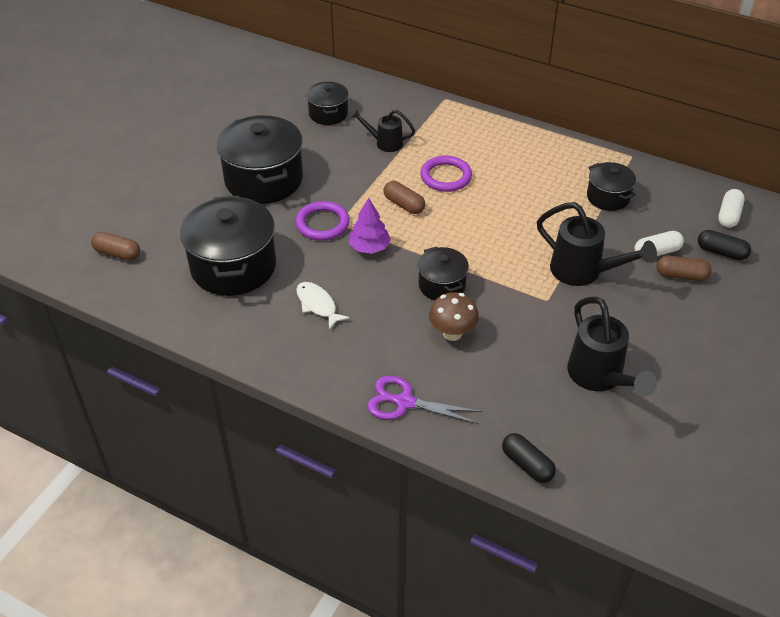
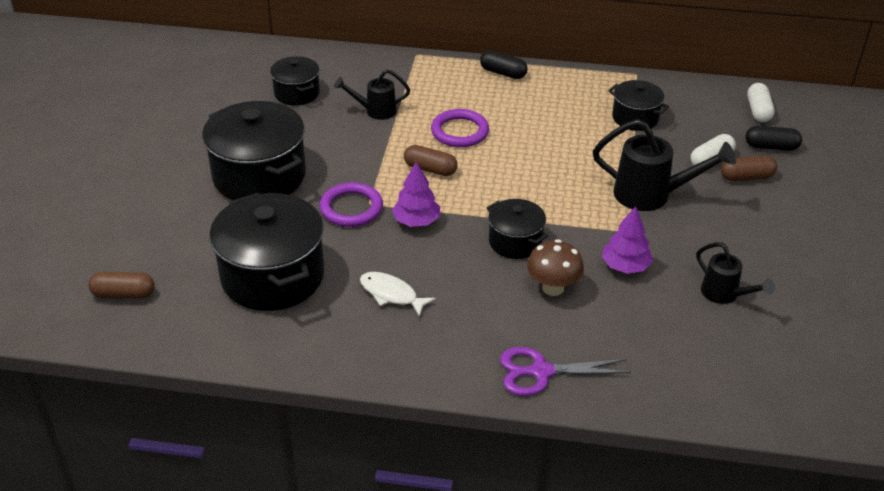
camera: 20 degrees left, 5 degrees down
(525, 330) = (625, 266): none -> purple tree
(527, 464) = (701, 401): black capsule -> black capsule (503, 73)
(600, 378) = (725, 295): black watering can -> black watering can, size x0.60

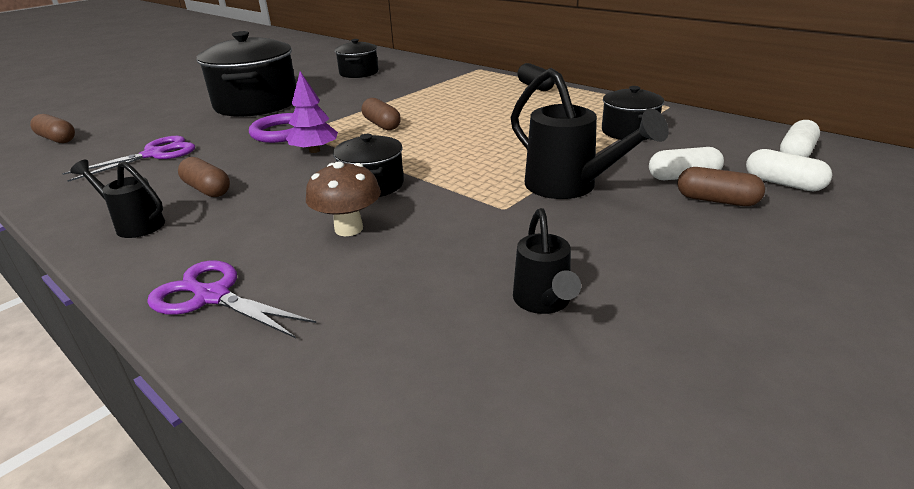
camera: 35 degrees right, 10 degrees down
(272, 276) = (154, 154): black pot -> purple scissors
(375, 111) = (397, 89): black watering can -> black watering can (134, 224)
(391, 294) = (207, 189): white fish -> brown capsule
(459, 131) = (443, 110): purple ring -> none
(625, 266) = (454, 235): purple tree -> none
(771, 147) = (783, 183): black capsule -> white capsule

